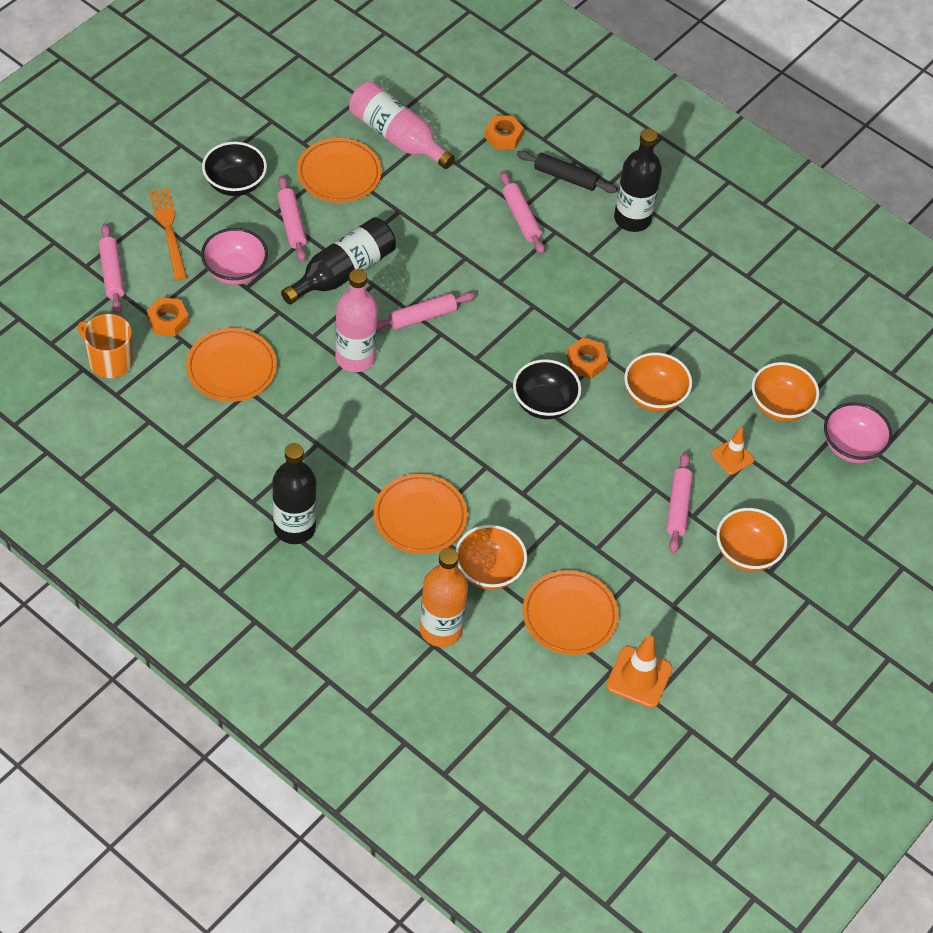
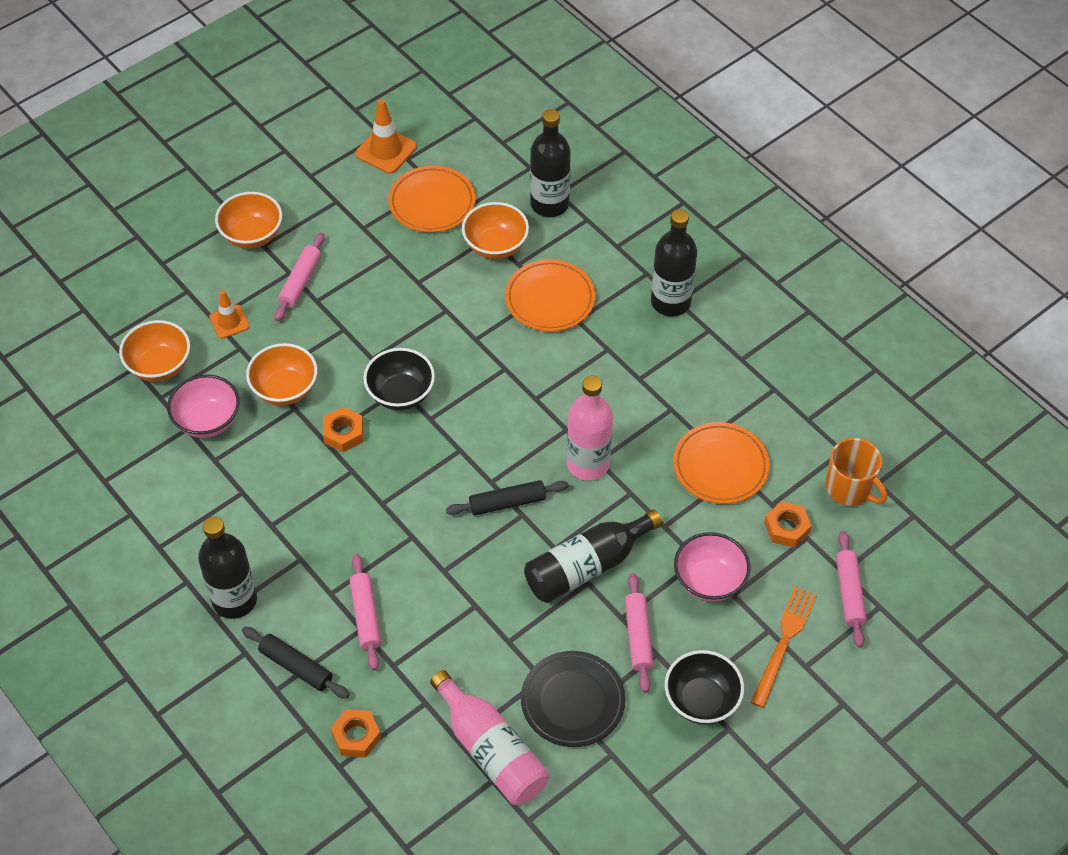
camera: 165 degrees left, 0 degrees up
(169, 231) = (783, 642): orange fork -> orange fork turned 150 degrees counterclockwise
(339, 174) = (572, 701): orange plate -> black plate
(422, 316) = (507, 503): pink rolling pin -> black rolling pin
(441, 629) = (549, 204): orange bottle -> black bottle
(851, 447) = (106, 318): pink bowl -> pink bowl (207, 421)

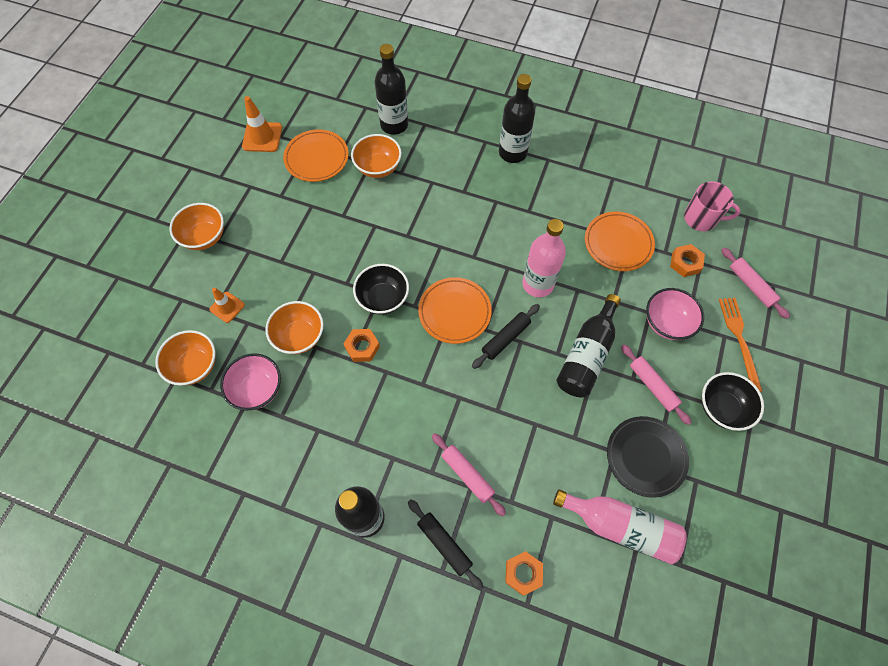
camera: 30 degrees left, 10 degrees up
(296, 666) = (444, 544): black rolling pin -> black rolling pin turned 45 degrees clockwise
(300, 282) = (261, 253): pink rolling pin -> none
(550, 299) = (437, 186): orange plate -> orange plate (454, 312)
(849, 488) = (701, 218): orange mug -> pink mug

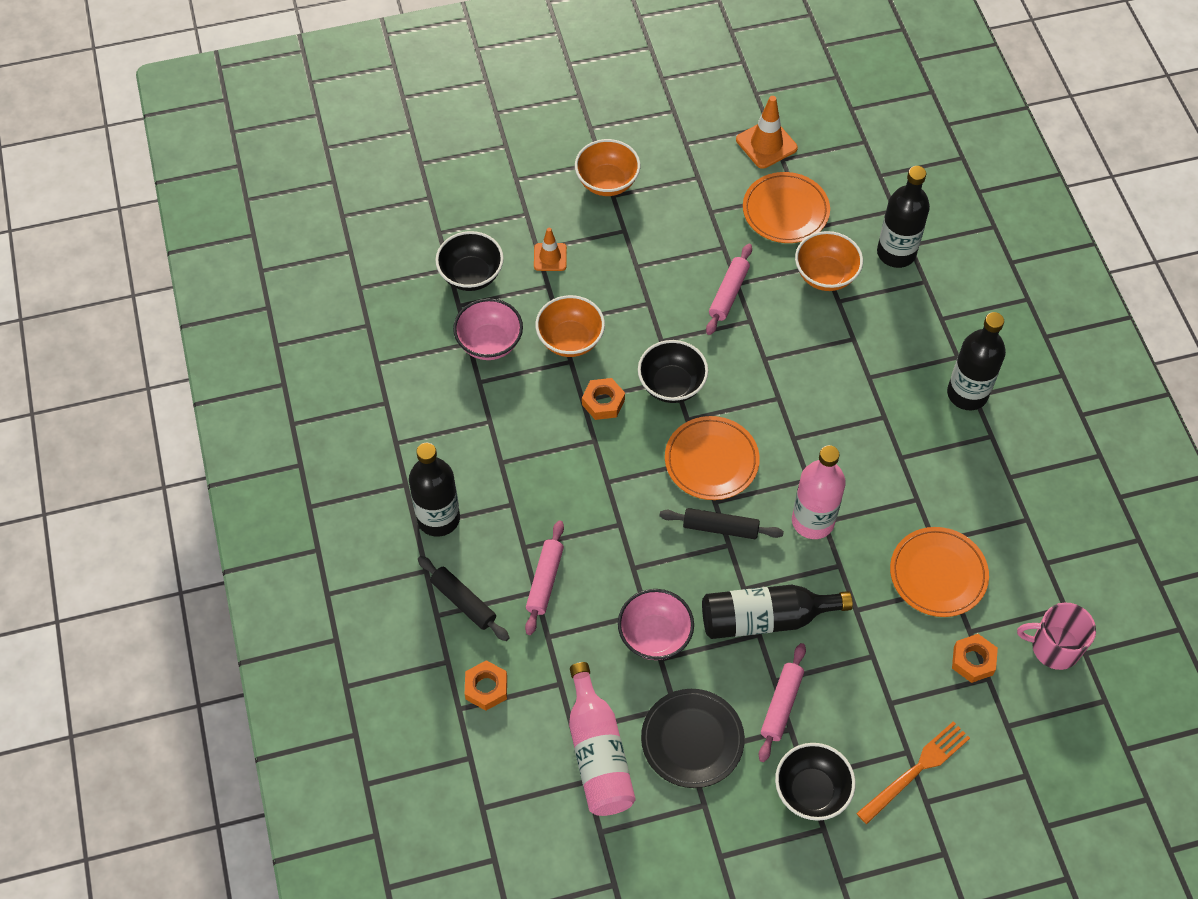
camera: 55 degrees right, 5 degrees down
(194, 366) = (471, 275): orange bowl -> black bowl
(444, 544) = (463, 601): black rolling pin -> black rolling pin turned 60 degrees counterclockwise
(667, 323) = (873, 681): pink bowl -> pink bowl (655, 636)
(701, 218) = (1054, 647): pink mug -> pink mug turned 120 degrees clockwise
(751, 286) = (1003, 749): pink rolling pin -> pink rolling pin (728, 293)

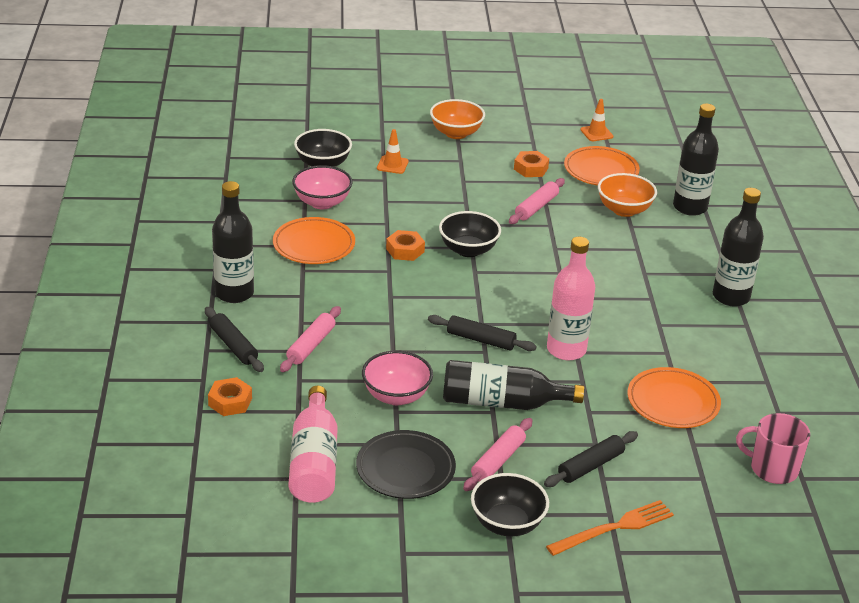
camera: 10 degrees right, 25 degrees down
(570, 340) = (391, 211): orange bowl -> none
(711, 461) = (487, 299): orange plate -> orange plate (314, 245)
(766, 144) = (596, 133): orange traffic cone -> orange traffic cone, size x0.65
(874, 689) = (590, 466): none -> black rolling pin
(973, 661) = (691, 464): orange nut -> orange nut (531, 169)

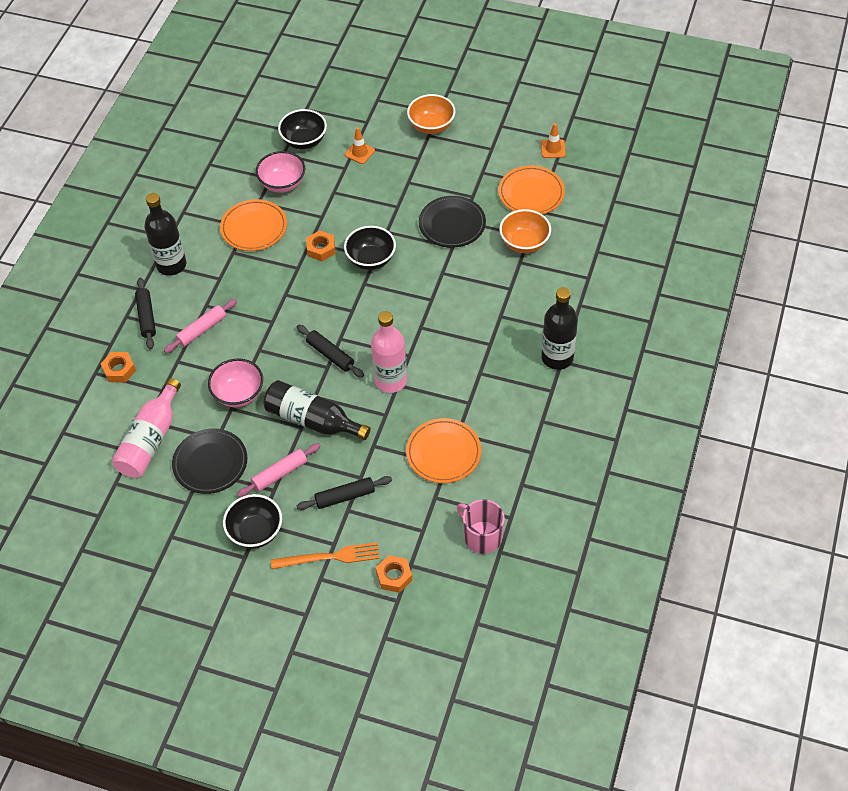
camera: 25 degrees right, 20 degrees up
(531, 169) = (472, 179): orange nut -> orange nut (394, 576)
(536, 207) = (452, 224): pink rolling pin -> black plate
(690, 207) = (583, 252): black bottle -> none

